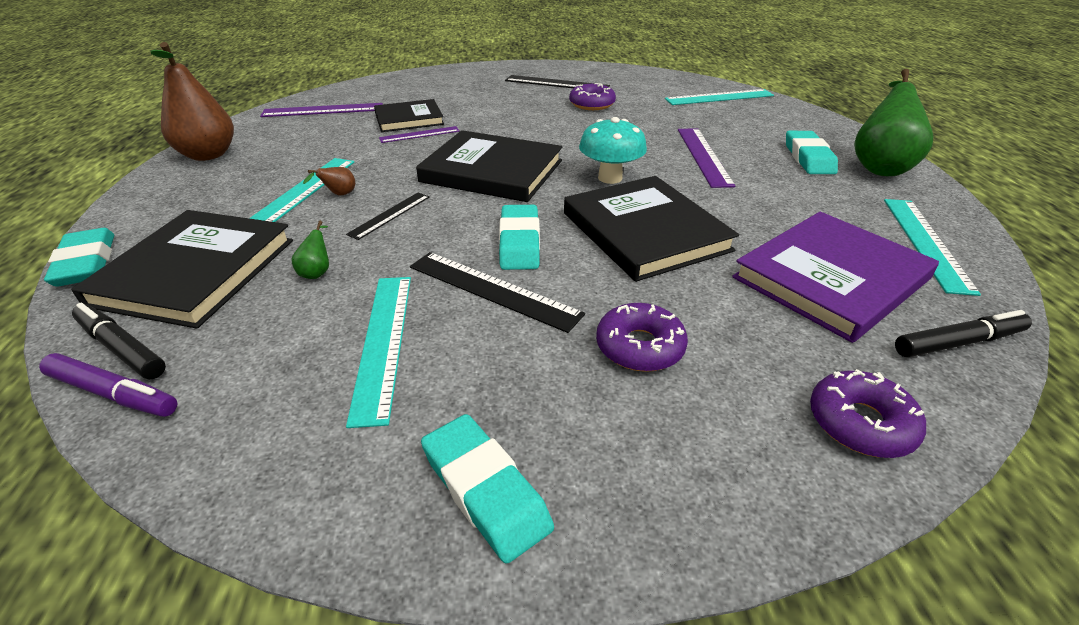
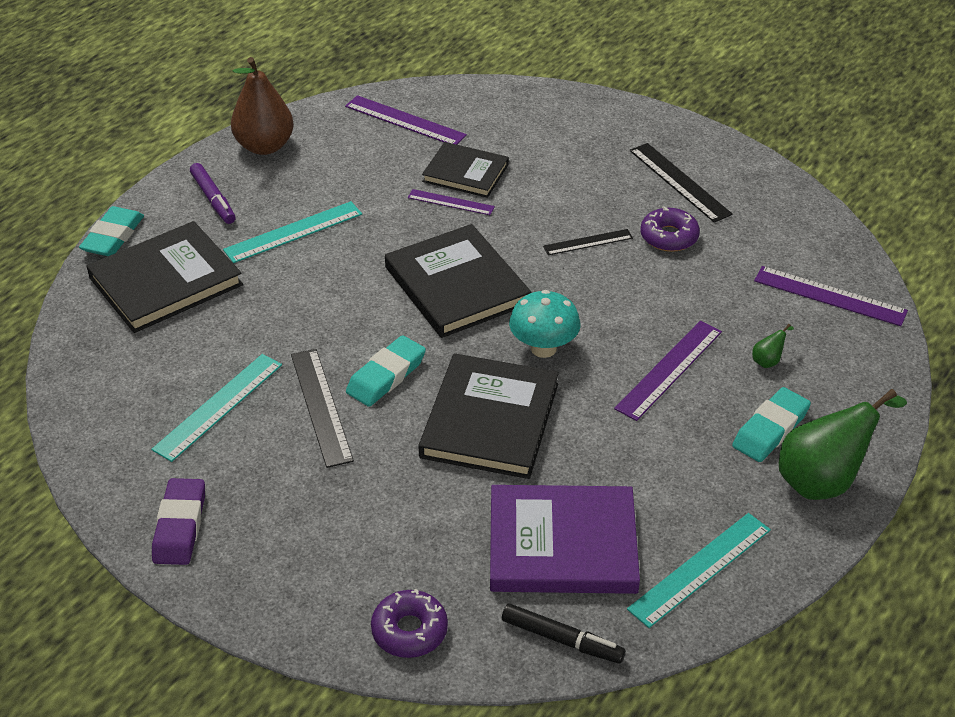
camera: 40 degrees right, 5 degrees up
(113, 394) = (66, 356): purple marker -> purple marker (213, 199)
(122, 348) = (89, 325): black marker -> none
(317, 272) = (233, 324): green pear -> green pear (768, 361)
(339, 195) = (314, 250): brown pear -> none
(390, 215) = (328, 294): black ruler -> black ruler (588, 242)
(485, 490) = (180, 526): turquoise eraser -> purple eraser
(639, 347) = (355, 505): purple donut -> none
(719, 97) = (830, 296): turquoise ruler -> purple ruler

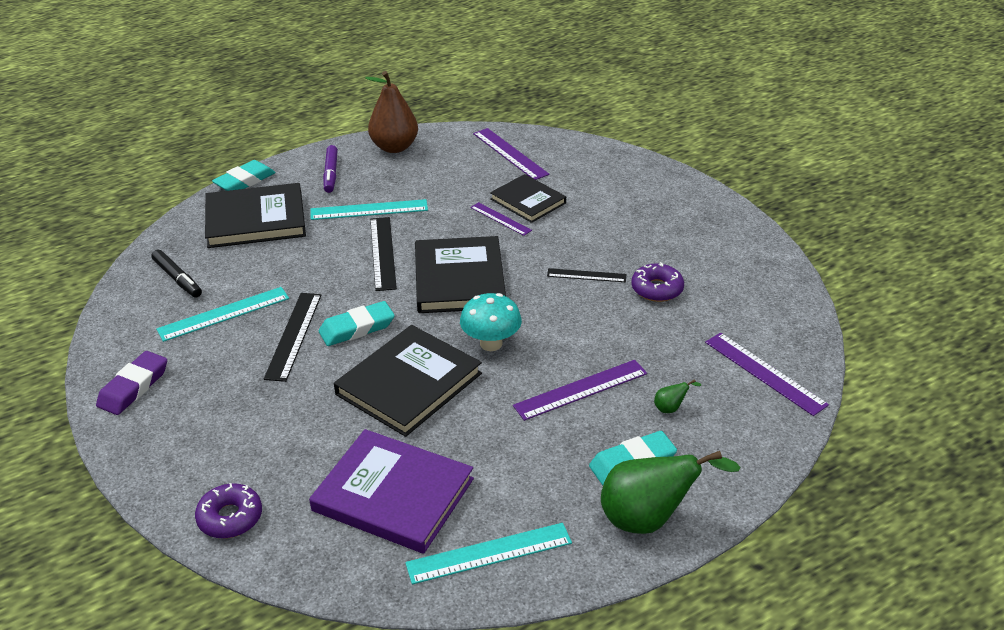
camera: 25 degrees right, 5 degrees down
(562, 640) = (337, 567): black marker -> black marker (177, 279)
(679, 182) = (697, 250): black ruler -> black ruler (382, 253)

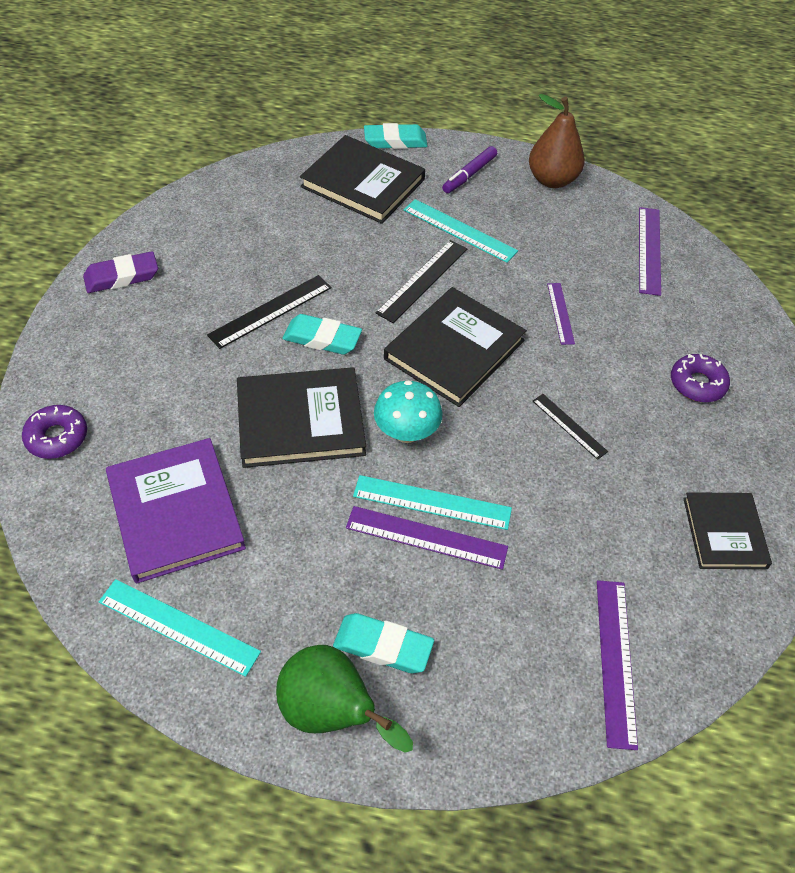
camera: 40 degrees right, 15 degrees up
(177, 279) = (250, 201): black marker -> none
(224, 314) = (246, 255): turquoise ruler -> turquoise ruler (432, 502)
(528, 201) = (607, 311): black book -> black book (724, 533)
(657, 289) = (619, 489): purple donut -> purple donut (697, 384)
(671, 408) = (481, 622): green pear -> none

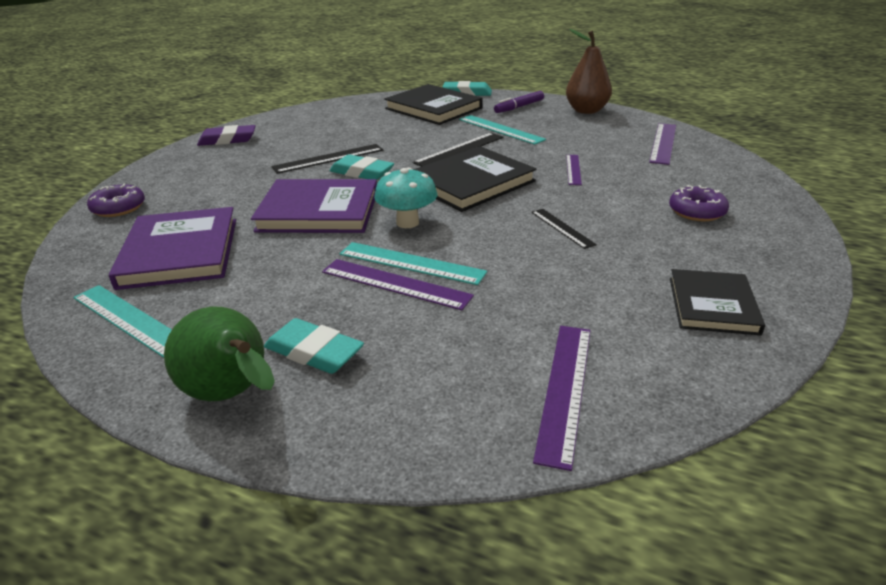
camera: 15 degrees right, 20 degrees down
(300, 421) = (319, 211): black book -> purple book

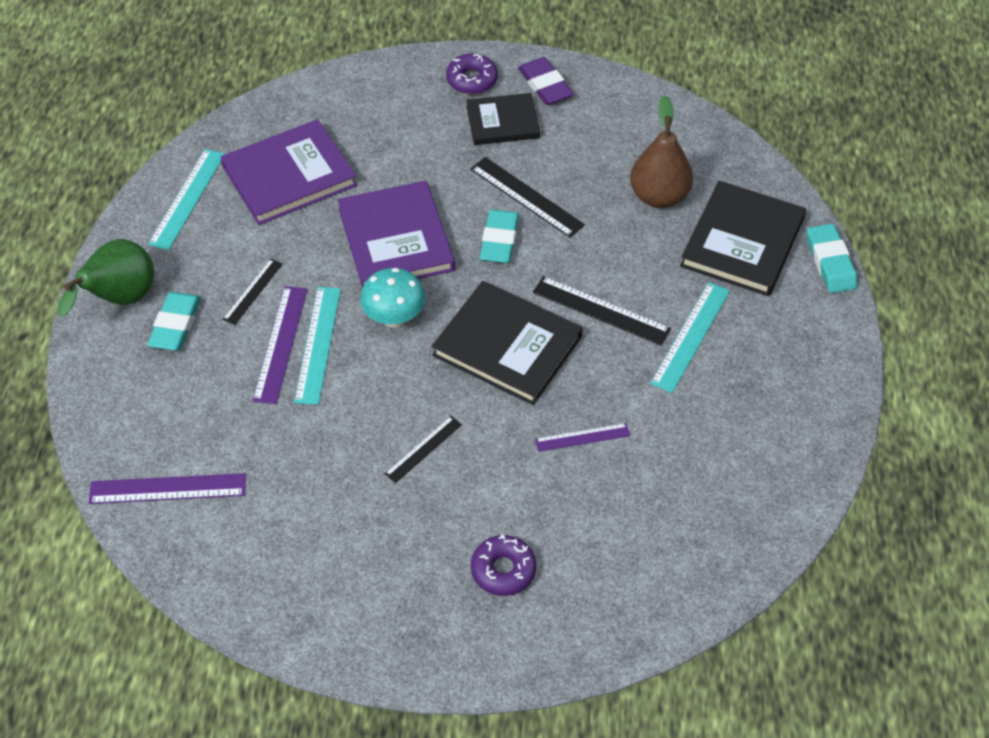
camera: 70 degrees right, 20 degrees up
(118, 208) = (354, 89): purple donut -> purple donut (472, 80)
(311, 292) = (253, 291): none -> black ruler
(519, 107) = (793, 338): purple marker -> none
(586, 111) = (814, 422): brown pear -> brown pear (659, 196)
(663, 143) = (714, 528): purple ruler -> none
(712, 305) = (308, 584): black book -> black book (502, 122)

